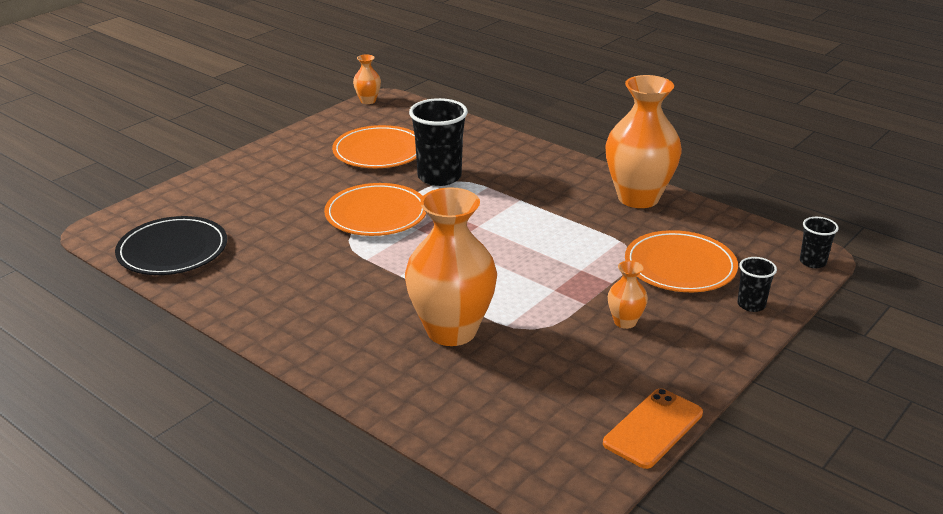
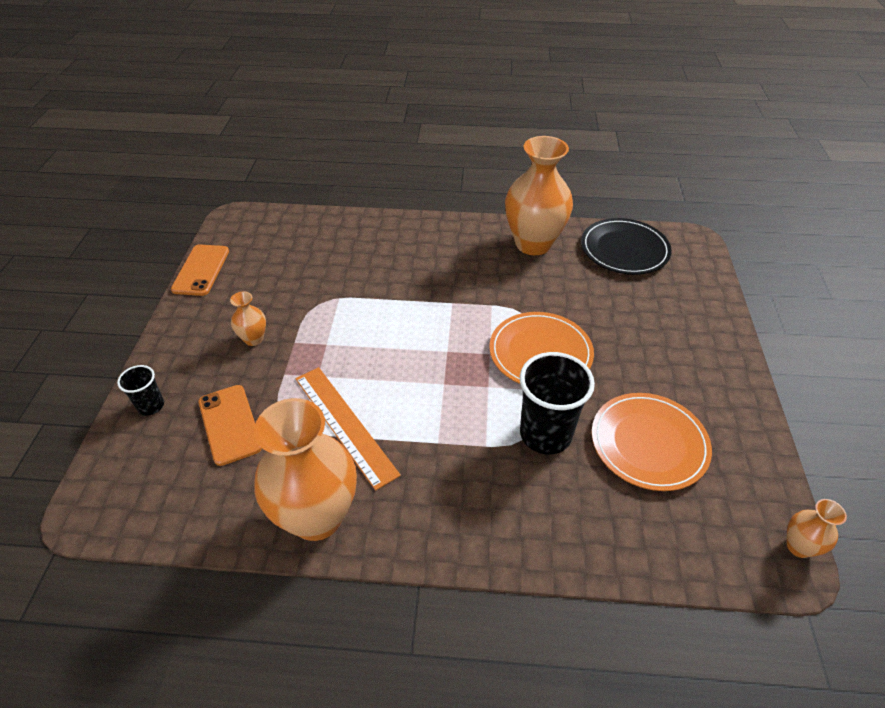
camera: 145 degrees right, 15 degrees up
(451, 331) = (372, 277): orange vase -> orange vase (533, 244)
(582, 232) = (345, 424): none -> orange ruler
(680, 266) = (230, 424): orange plate -> orange phone
(812, 262) = (90, 500): black cup -> none

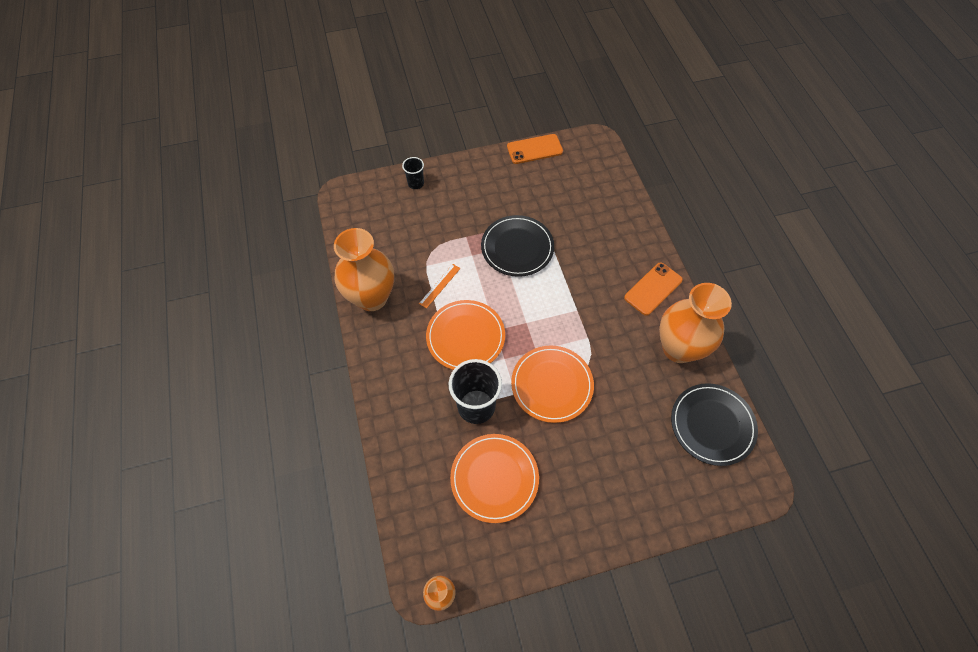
camera: 70 degrees right, 15 degrees up
(230, 424) = (417, 227): orange phone -> orange phone (653, 289)
(254, 339) = (487, 207): orange vase -> none
(335, 328) = (517, 247): none -> black plate
(345, 424) = (440, 286): orange ruler -> orange ruler, size x0.52
(439, 417) = (465, 337): none -> orange plate

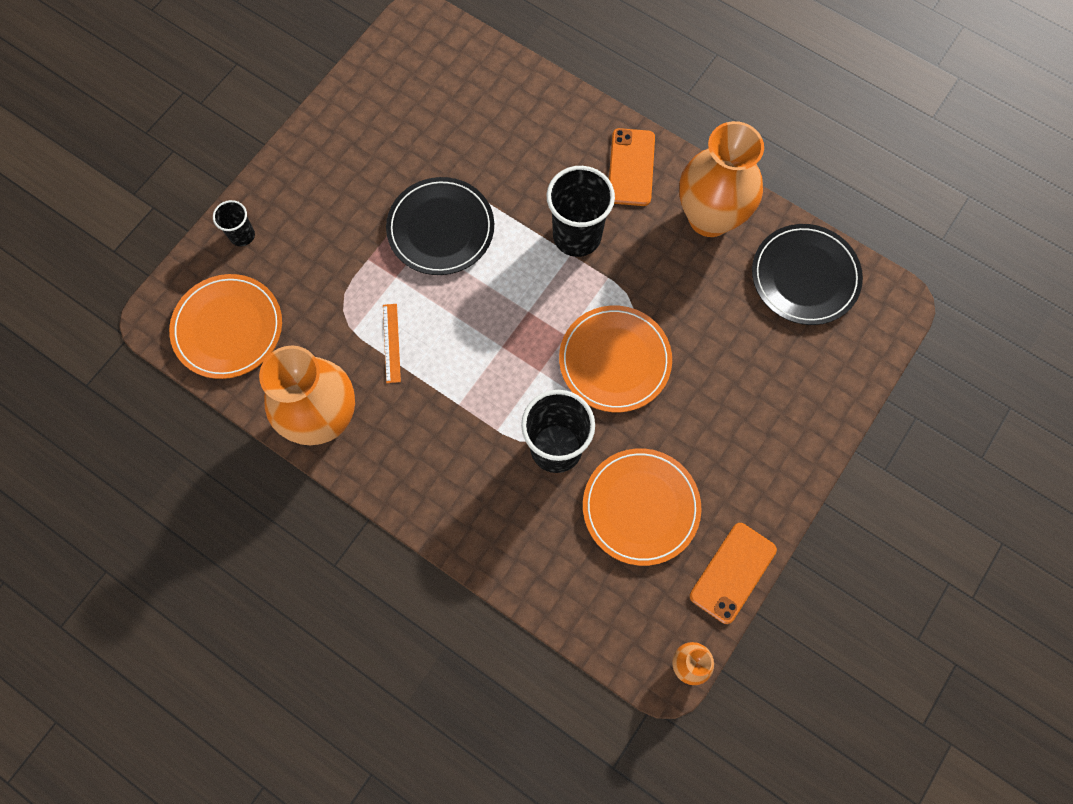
camera: 40 degrees left, 10 degrees up
(465, 337) = (475, 380): orange plate -> orange plate (228, 328)
(534, 149) = (351, 84): orange phone -> orange phone (732, 572)
(589, 303) = (577, 236): none -> black cup

